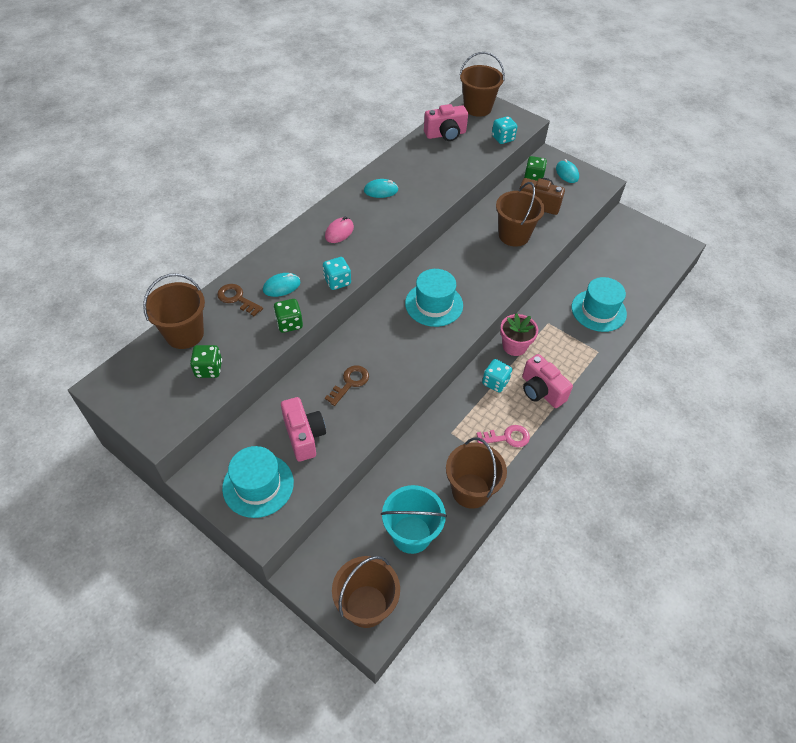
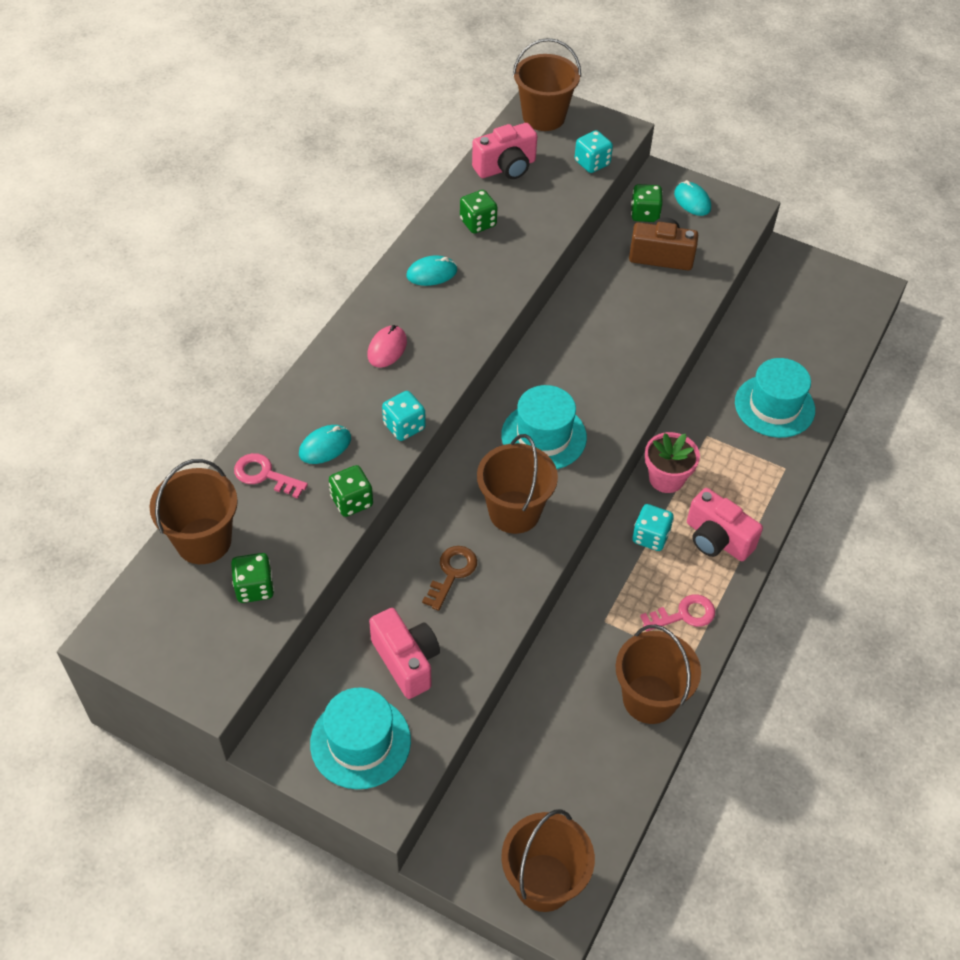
camera: 10 degrees left, 0 degrees up
(237, 298) = (265, 475): brown key -> pink key
(411, 534) = (582, 774): turquoise bucket -> none
(419, 164) = (478, 223): none -> green dice
(514, 235) = (635, 312): brown bucket -> brown bucket (514, 512)

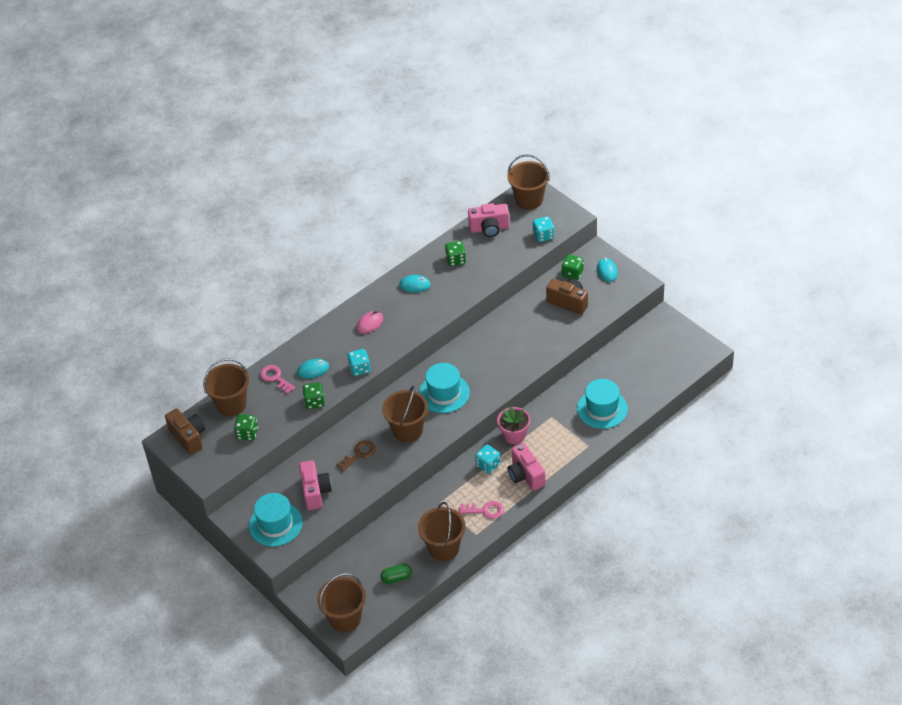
camera: 25 degrees right, 5 degrees down
(146, 622) = (188, 437): none -> brown camera
(597, 777) = (396, 578): none -> green capsule

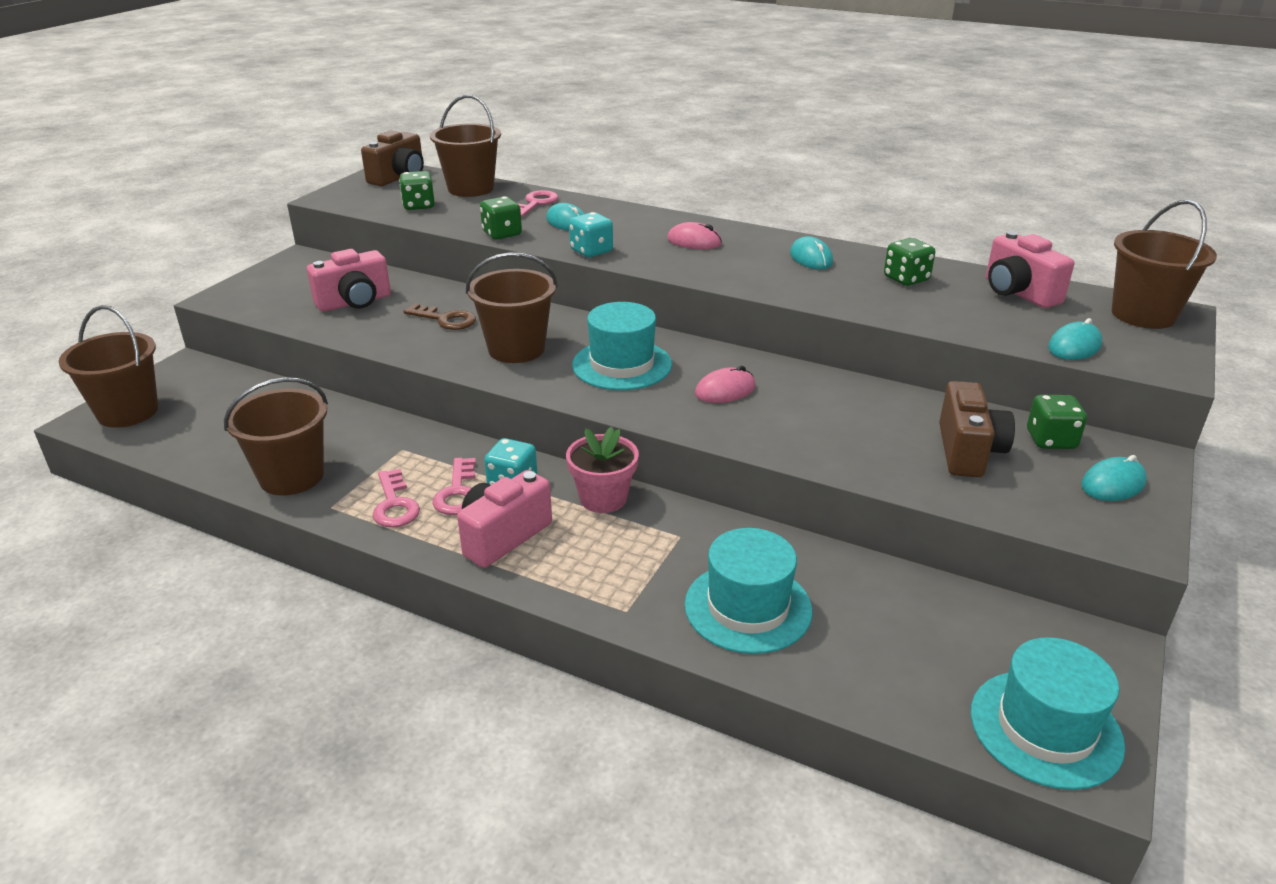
camera: 65 degrees right, 15 degrees down
(275, 524) = (283, 287): turquoise hat -> turquoise hat (1045, 728)
(396, 578) = (217, 442): green capsule -> none
(486, 362) = (725, 390): none -> pink mouse
(486, 486) = (458, 492): none -> pink key
(543, 235) = (1074, 346): turquoise dice -> turquoise mouse

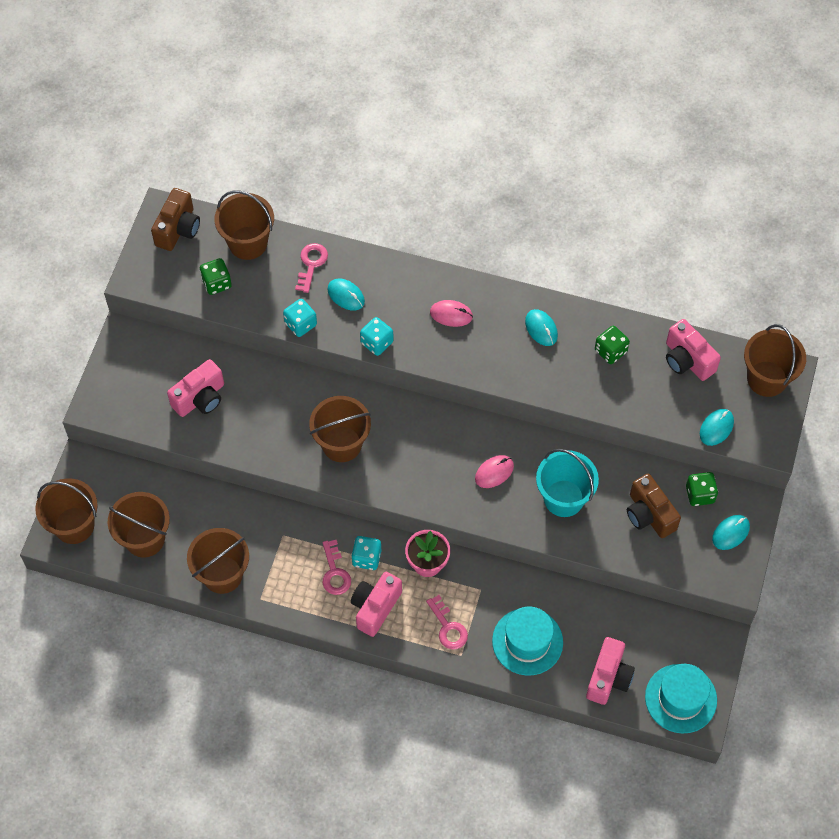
camera: 10 degrees left, 30 degrees up
(210, 432) = (145, 538): none -> brown bucket
(394, 504) = (299, 590): pink key -> pink key (448, 627)
(445, 319) = (278, 412): brown key -> none
(502, 234) = (300, 324): green dice -> turquoise dice
(622, 365) = (420, 452): turquoise hat -> none
(828, 423) = (563, 498): none -> turquoise bucket
(896, 676) = (608, 677): none -> pink camera
(968, 451) = (649, 514): brown camera -> brown camera turned 150 degrees clockwise

